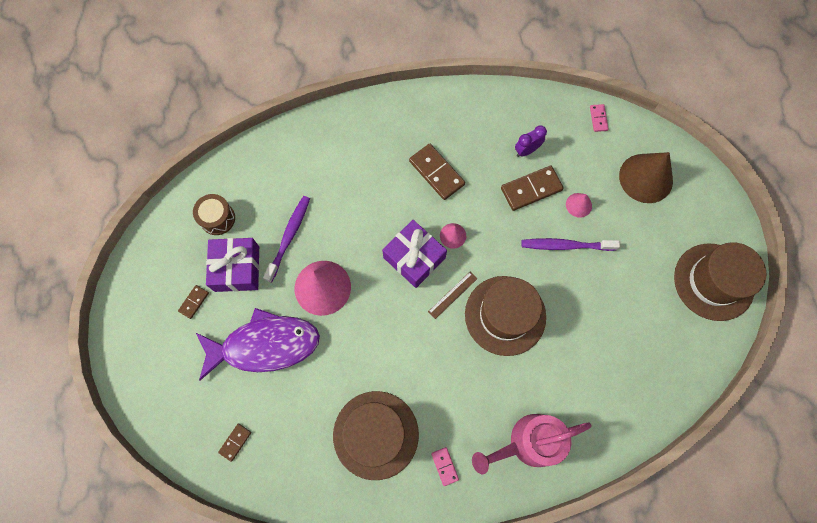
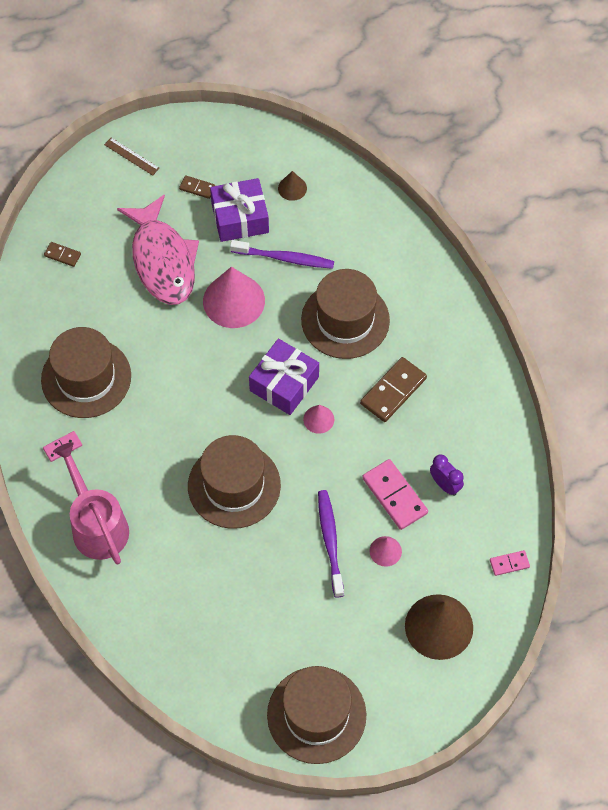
camera: 80 degrees right, 10 degrees down
(217, 218) = (292, 188): brown drum -> brown cone
(265, 345) = (163, 260): purple fish -> pink fish
(362, 198) = (345, 320): none -> brown hat
(452, 295) = (248, 429): brown ruler -> brown ruler (131, 156)
(531, 189) = (395, 495): brown domino -> pink domino

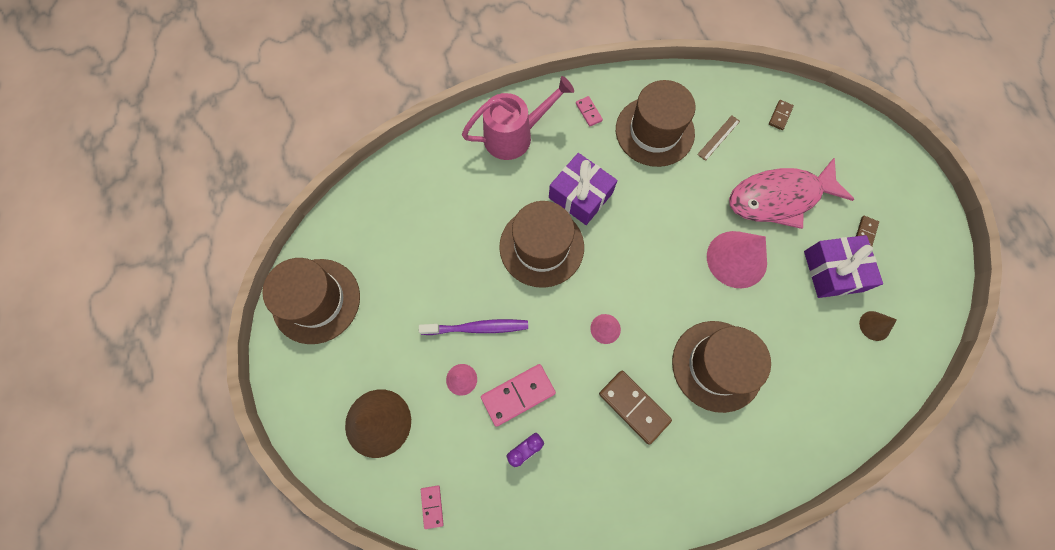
camera: 95 degrees right, 10 degrees up
(131, 156) = (895, 176): brown ruler -> brown ruler (718, 138)
(284, 258) = (788, 311): purple toothbrush -> none
(284, 384) = (645, 299): purple gift -> purple gift (580, 195)

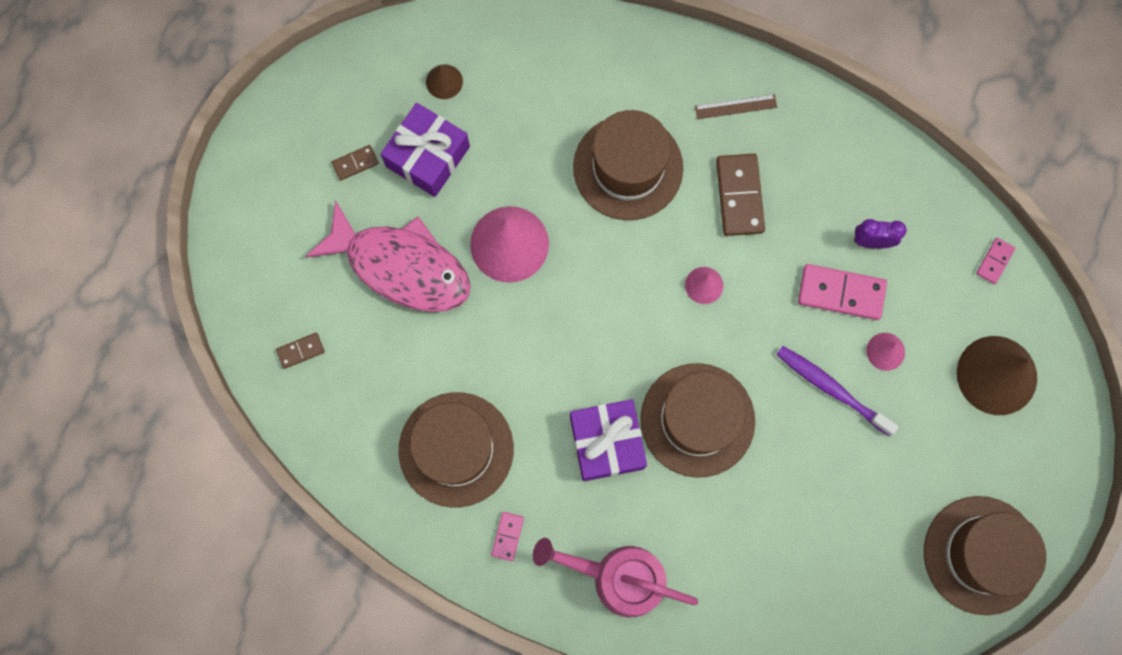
camera: 140 degrees left, 5 degrees up
(718, 138) = (394, 383): brown ruler -> brown ruler (736, 106)

